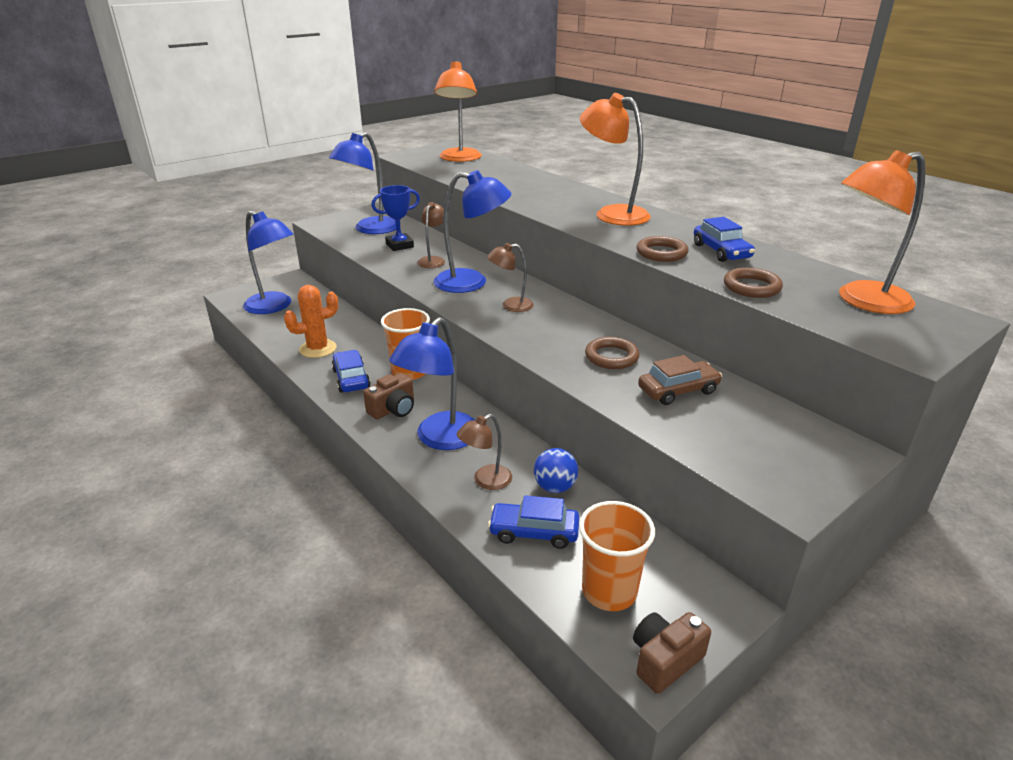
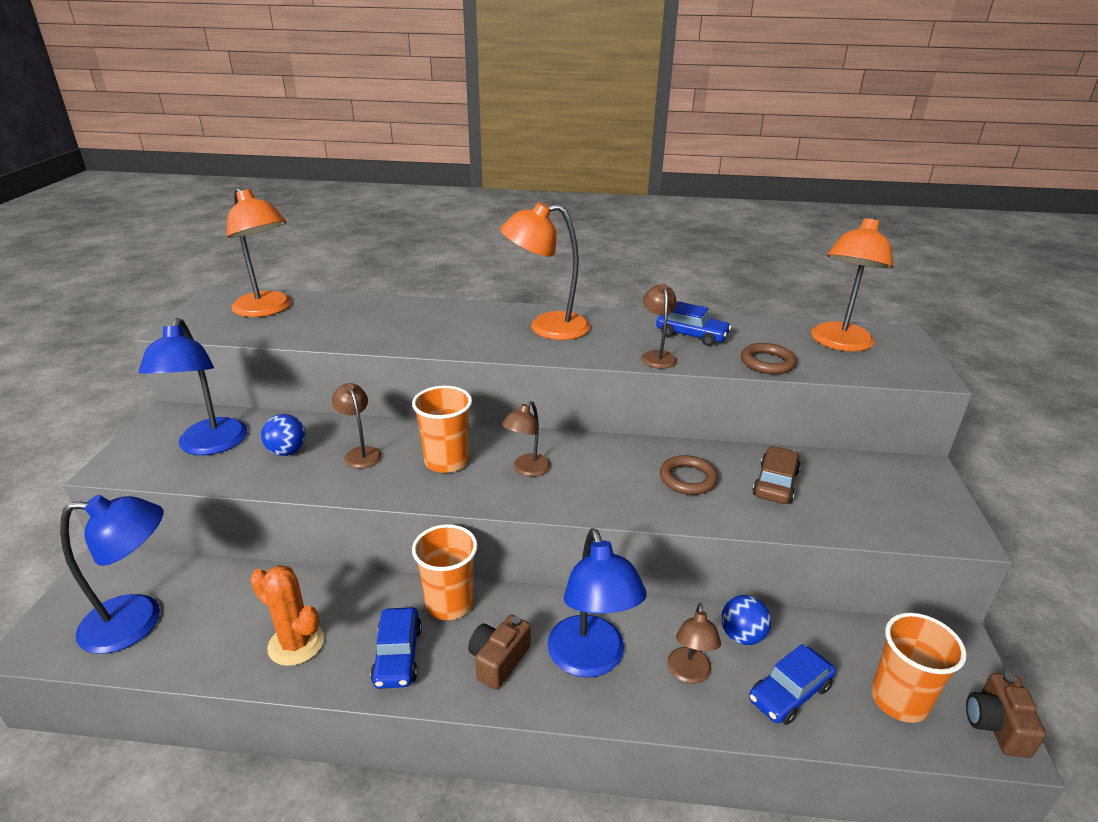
camera: 45 degrees left, 0 degrees up
(318, 349) = (296, 644): orange cactus -> orange cactus turned 75 degrees counterclockwise
(351, 378) = (397, 655): blue car -> blue car turned 120 degrees counterclockwise
(393, 409) = (498, 660): brown camera -> brown camera turned 150 degrees counterclockwise
(399, 245) = (287, 451): blue trophy -> blue ball
(472, 282) = (446, 461): blue lamp -> orange cup
(661, 253) = (657, 356): brown ring -> brown lamp

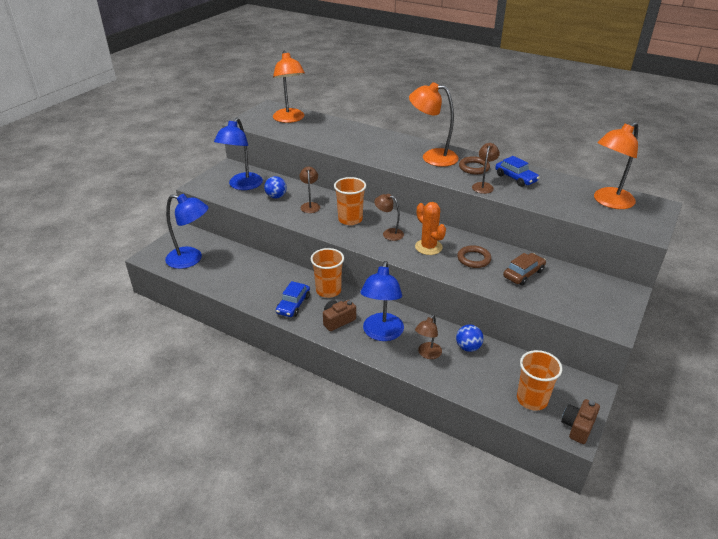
camera: 25 degrees right, 5 degrees up
(296, 644) = (252, 287): orange cactus -> orange cactus (428, 247)
(527, 470) = (389, 233): brown lamp -> brown lamp turned 60 degrees clockwise
(767, 362) = (548, 203): brown ring -> brown ring (474, 168)
(789, 693) = (474, 377): blue car -> none

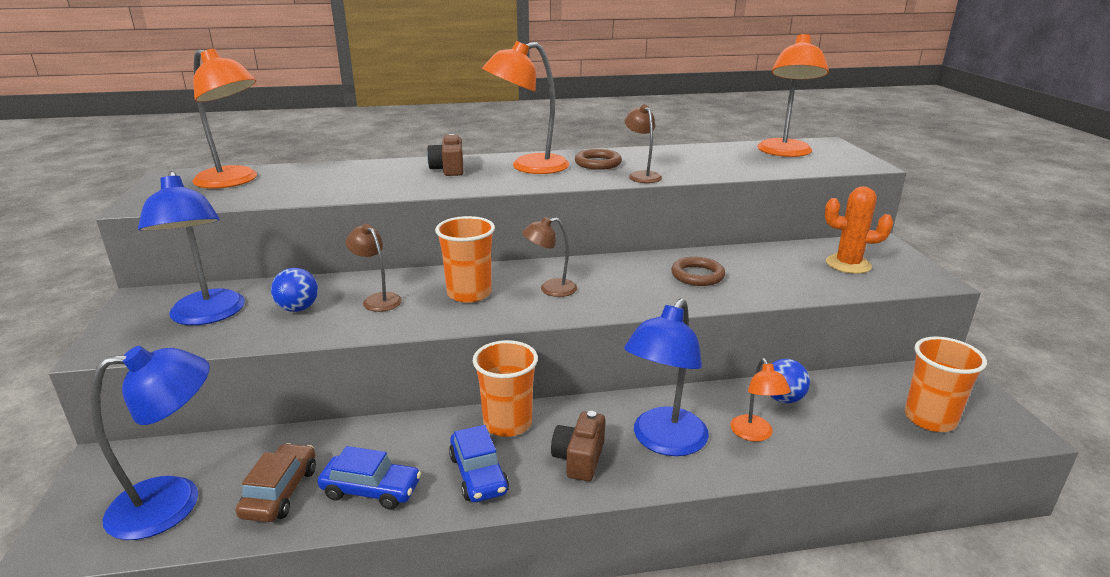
camera: 40 degrees left, 10 degrees down
(381, 333) = (663, 442): blue lamp -> blue lamp turned 60 degrees clockwise
(427, 354) = (754, 434): brown lamp -> orange lamp
(428, 247) = (626, 284): orange cactus -> orange cactus (848, 264)
(515, 178) = (661, 159): blue car -> blue car (371, 490)
(523, 274) = (772, 268): brown car -> brown car (280, 492)
(578, 427) = (1009, 421): brown camera -> brown camera (448, 169)

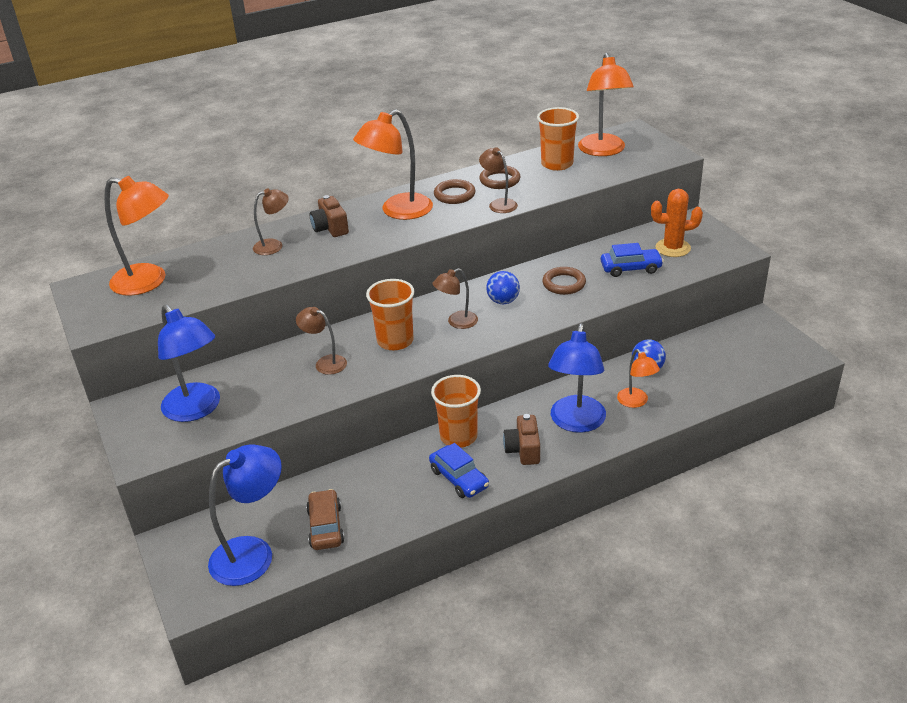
camera: 15 degrees left, 10 degrees up
(298, 309) = (267, 386): blue ball -> blue ball (503, 301)
(371, 490) = (390, 508): blue car -> blue car (630, 268)
(380, 174) = (274, 245): none -> brown lamp
(654, 159) = (500, 180): none -> brown ring
(930, 419) = (749, 361): orange cup -> orange cup (557, 164)

